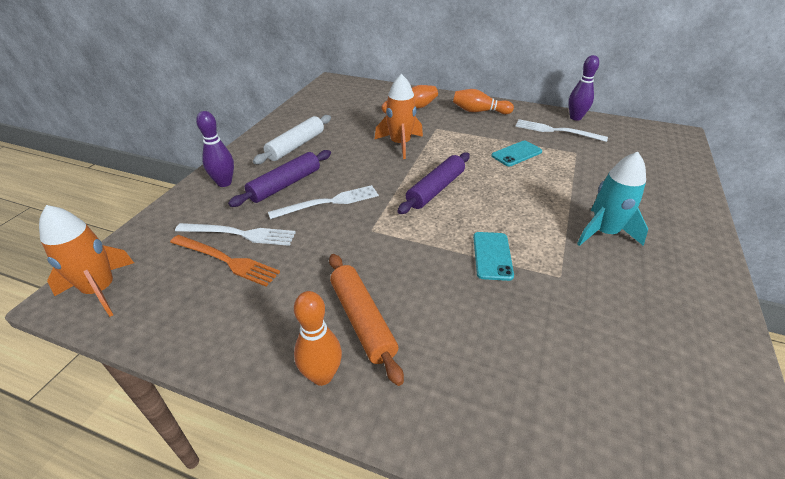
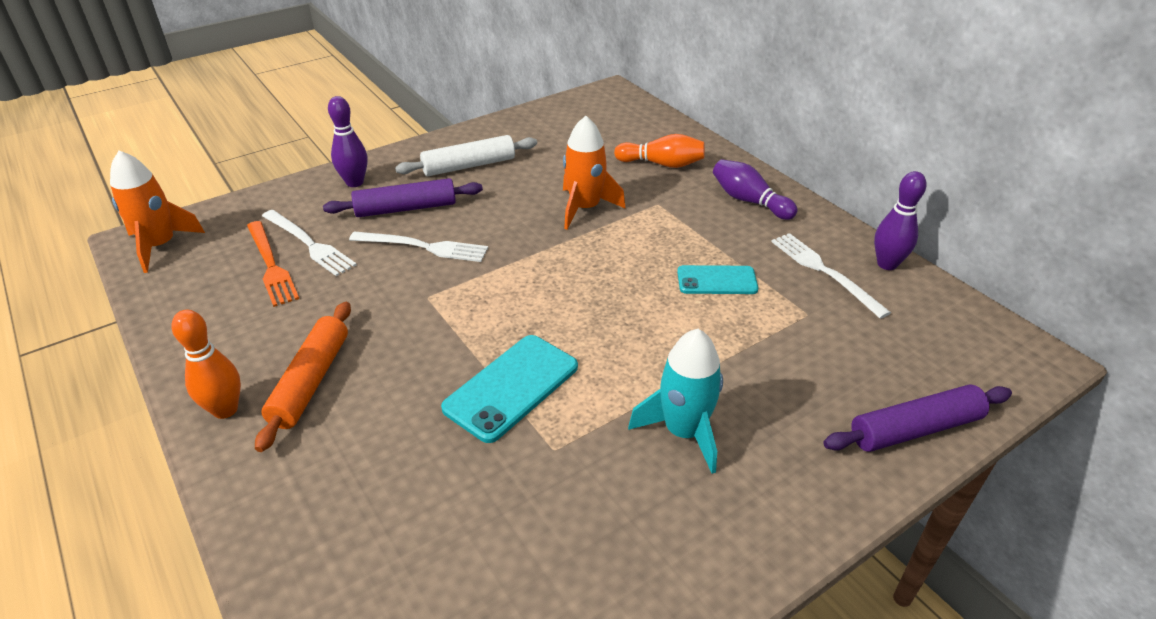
camera: 35 degrees right, 0 degrees up
(435, 189) = (552, 282): purple rolling pin -> purple rolling pin (915, 429)
(479, 111) = (749, 201): orange bowling pin -> purple bowling pin
(492, 256) = (511, 387): turquoise phone -> turquoise phone, size x1.52

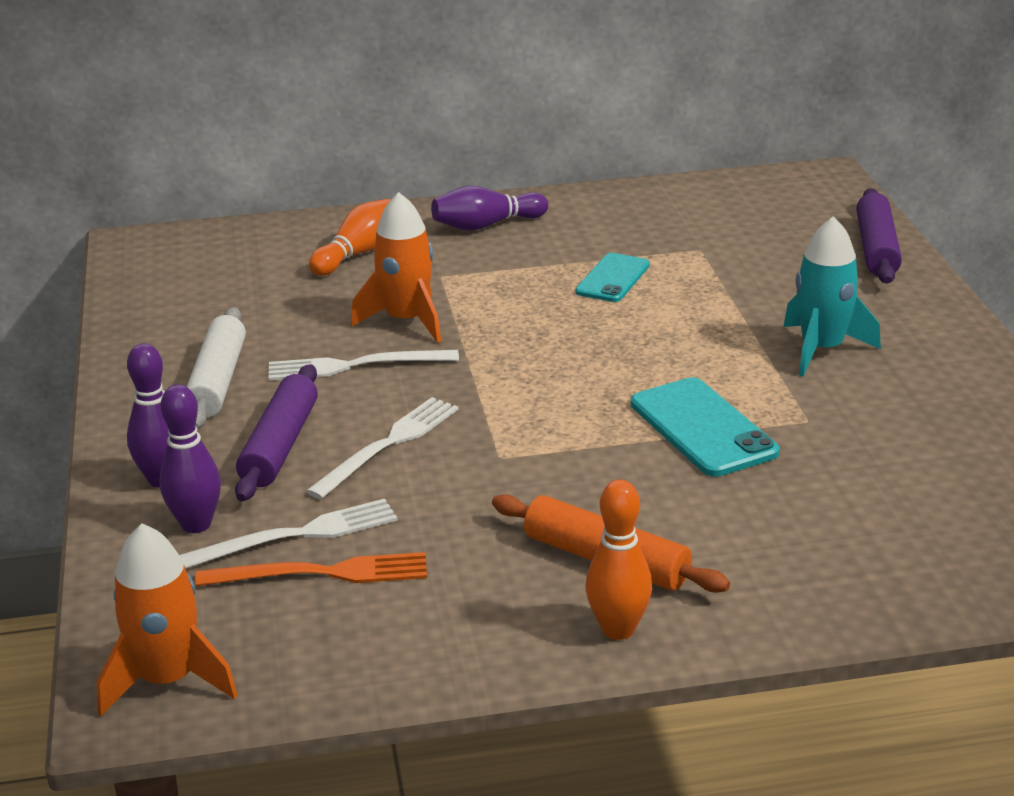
camera: 65 degrees left, 10 degrees down
(824, 272) = (642, 223): white fork -> white fork (355, 365)
(887, 264) = (655, 192): purple bowling pin -> purple bowling pin (196, 524)

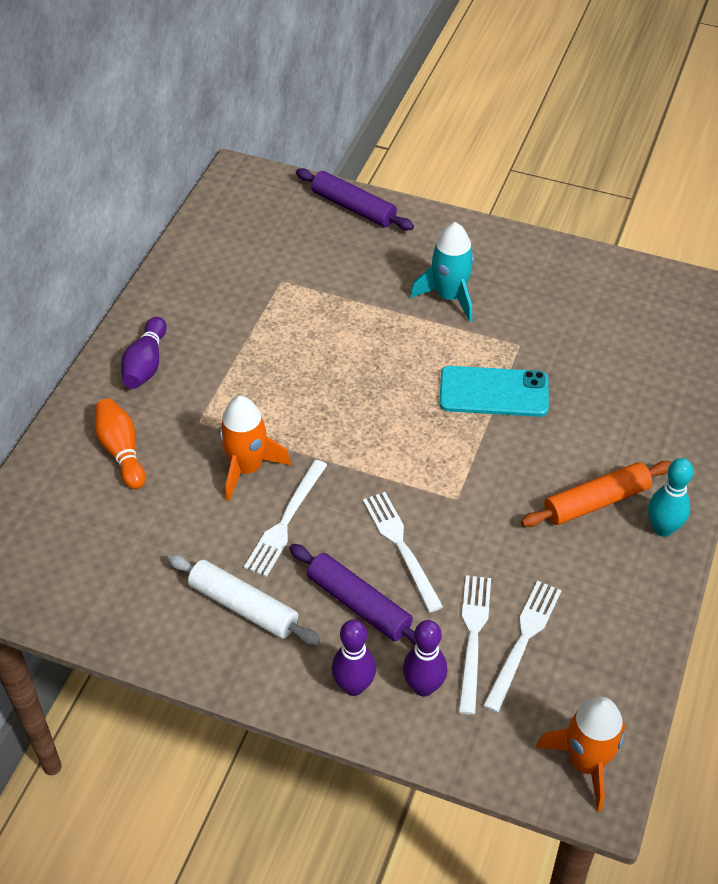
camera: 60 degrees left, 20 degrees up
(322, 573) = (523, 641): orange fork -> white fork
(612, 278) = (282, 340): turquoise phone -> none
(618, 629) = (662, 528): orange bowling pin -> turquoise bowling pin

